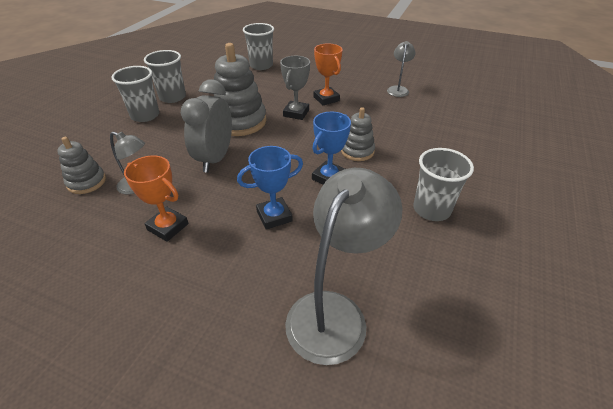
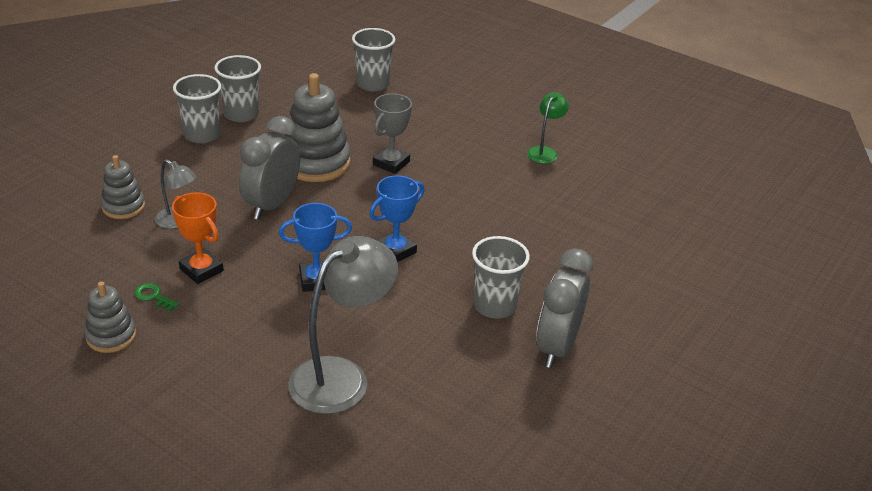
camera: 10 degrees right, 5 degrees down
(126, 263) = (153, 296): none -> green key
(326, 99) = (439, 150): orange trophy -> none
(357, 151) = (444, 226): grey stacking toy -> grey stacking toy (111, 336)
(398, 89) = (544, 152): grey lamp -> green lamp
(503, 236) = (557, 347): none -> grey clock

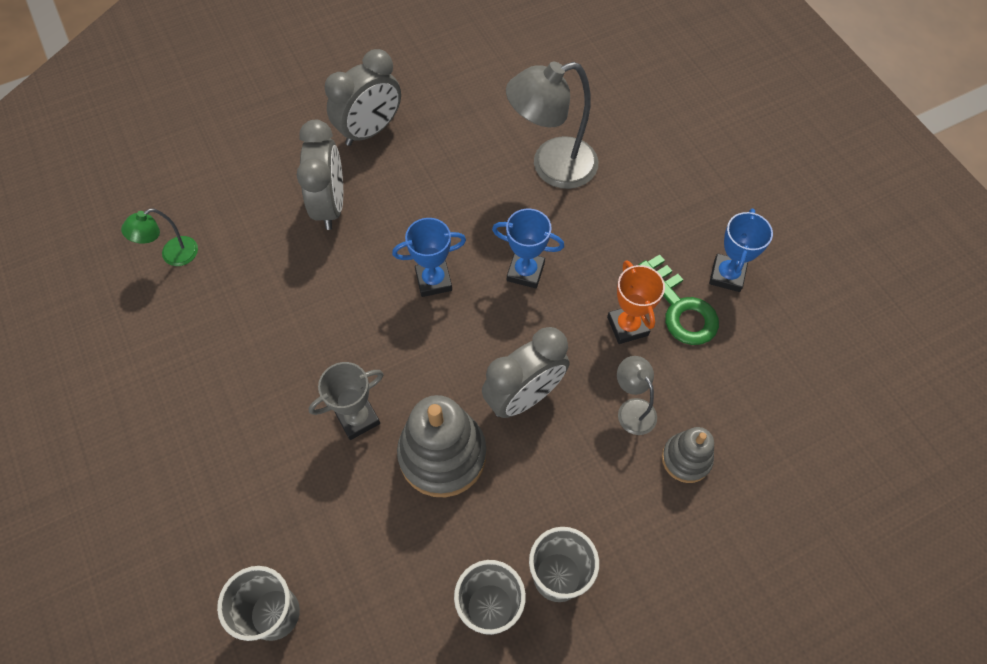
camera: 150 degrees left, 25 degrees up
(111, 336) = (727, 275): grey stacking toy -> blue trophy
(153, 296) = (681, 308): green key -> green key, size x2.11
(494, 306) = (388, 185): grey cup -> none
(533, 274) = (330, 205): none -> grey clock
(544, 152) = (173, 368): green lamp -> green lamp (172, 255)

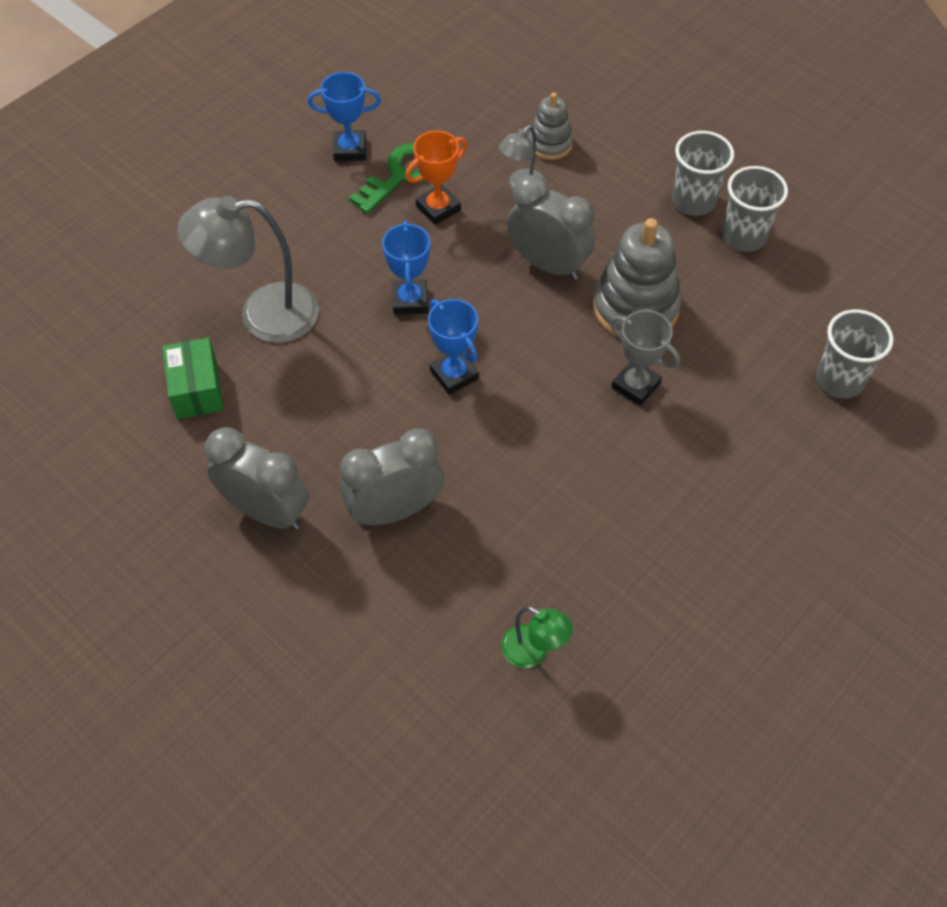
camera: 110 degrees left, 5 degrees down
(495, 112) = (197, 389): none -> green box
(551, 166) = (263, 315): grey lamp -> grey lamp turned 120 degrees clockwise

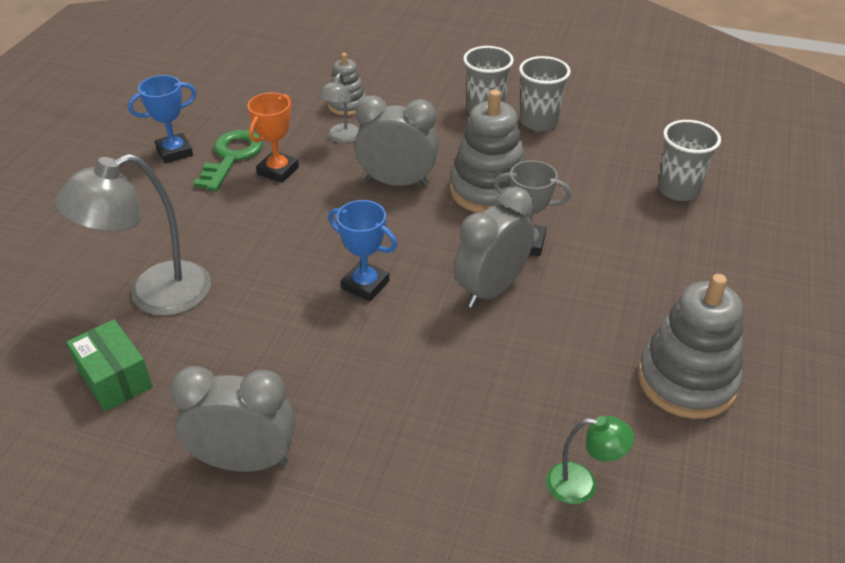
camera: 25 degrees left, 15 degrees down
(395, 510) = (375, 412): grey clock -> grey clock (491, 289)
(410, 300) = (291, 242): blue trophy -> none
(695, 595) = (686, 380): none -> grey stacking toy

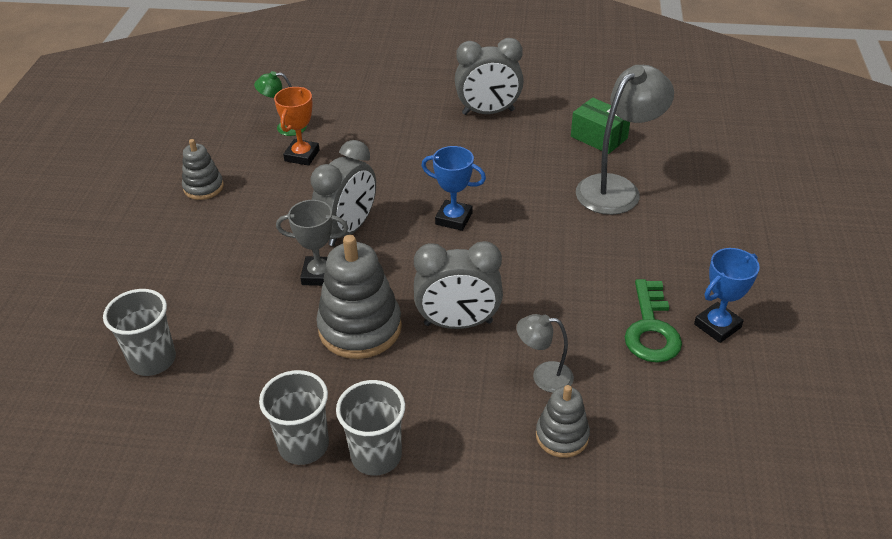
camera: 170 degrees right, 0 degrees up
(278, 171) = (590, 319): orange trophy -> orange trophy (302, 156)
(341, 138) = (543, 376): grey lamp -> grey lamp turned 90 degrees counterclockwise
(686, 380) = (203, 187): grey stacking toy -> grey stacking toy, size x0.57

